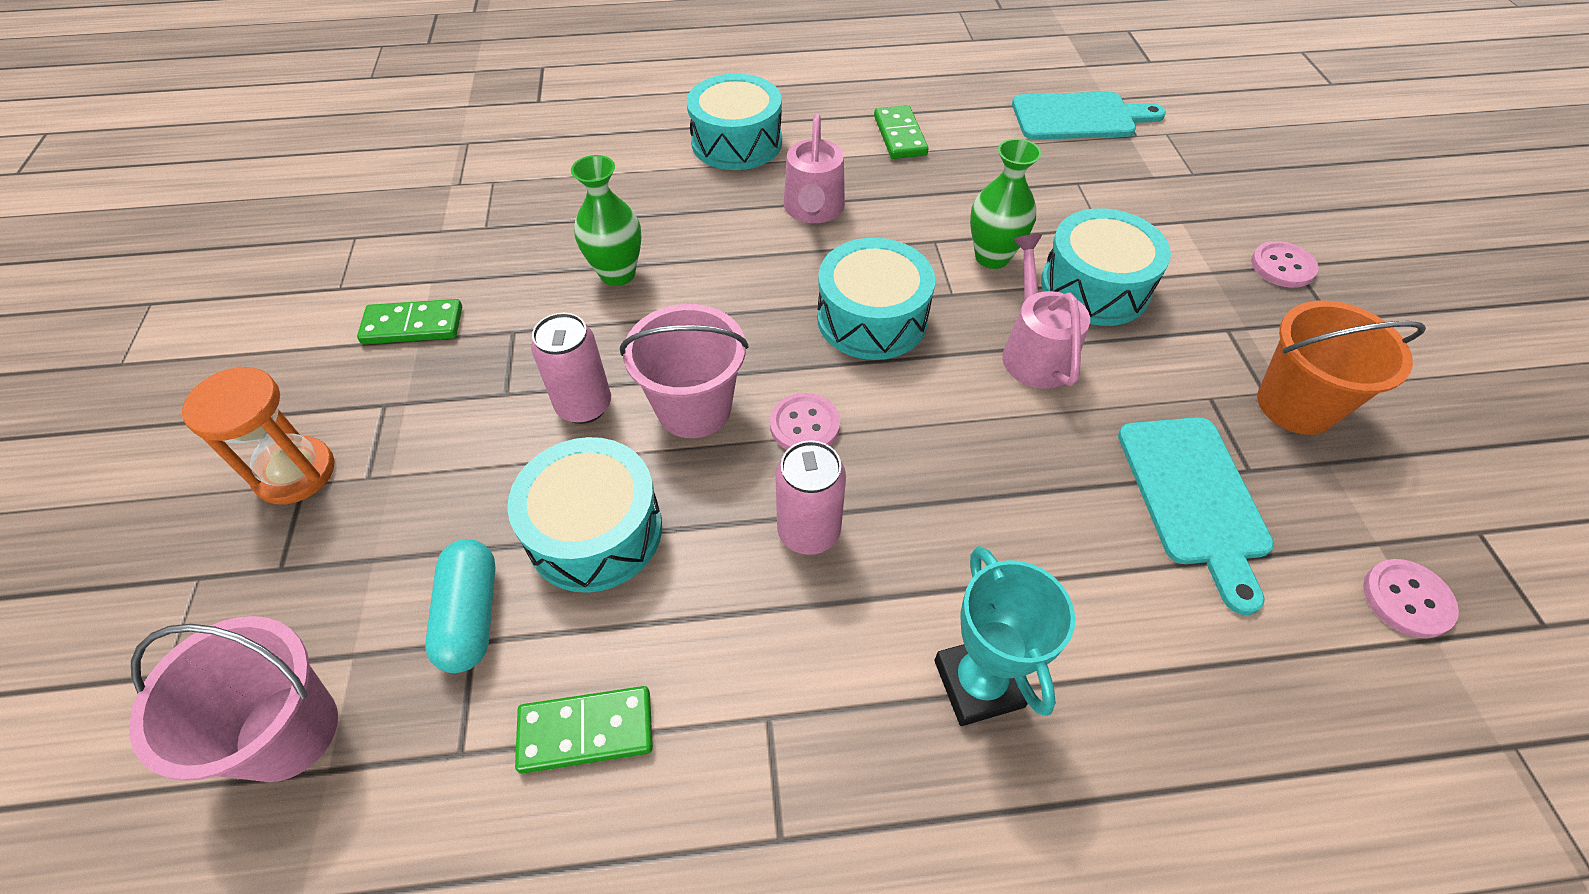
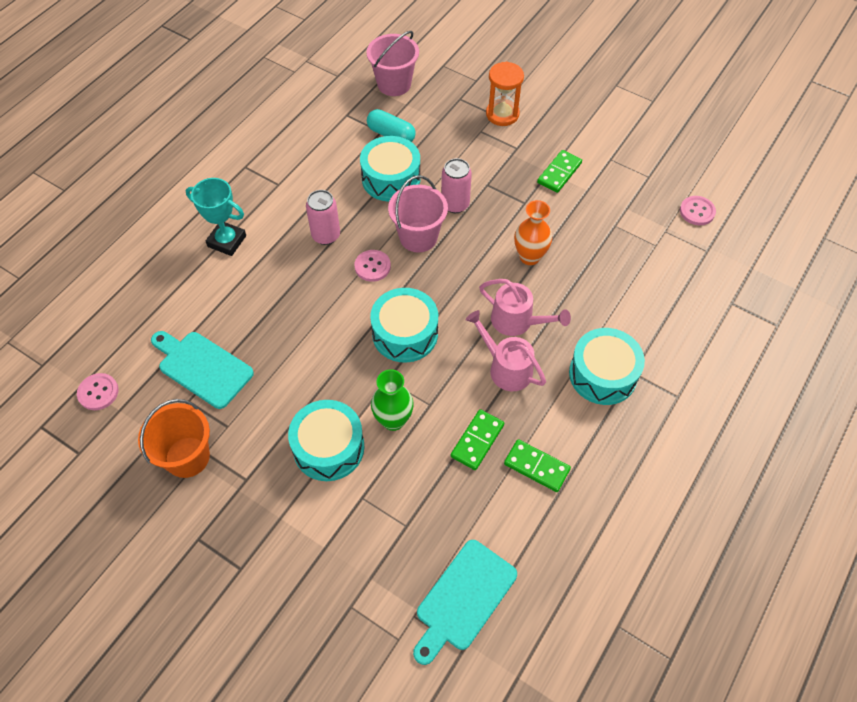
camera: 130 degrees right, 5 degrees up
(586, 731) = (322, 143): green domino -> green domino (477, 441)
(618, 274) = (529, 257): green vase -> orange vase
(1034, 351) = (322, 381): pink watering can -> pink watering can (517, 321)
(1282, 266) = (246, 560): pink button -> pink button (697, 211)

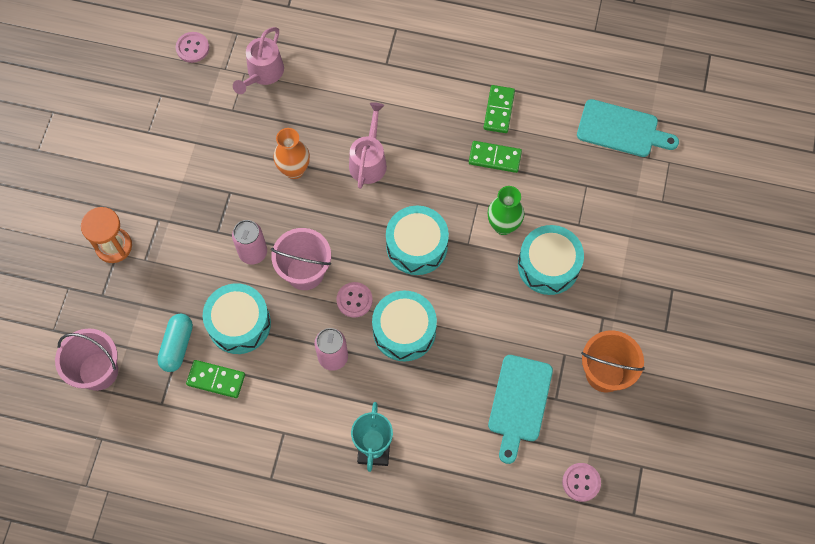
camera: 110 degrees left, 10 degrees up
(505, 368) = (419, 157): pink watering can -> pink watering can (263, 74)
(559, 173) = (181, 172): green domino -> green domino (216, 380)
(603, 374) = (396, 84): turquoise drum -> turquoise drum (404, 331)

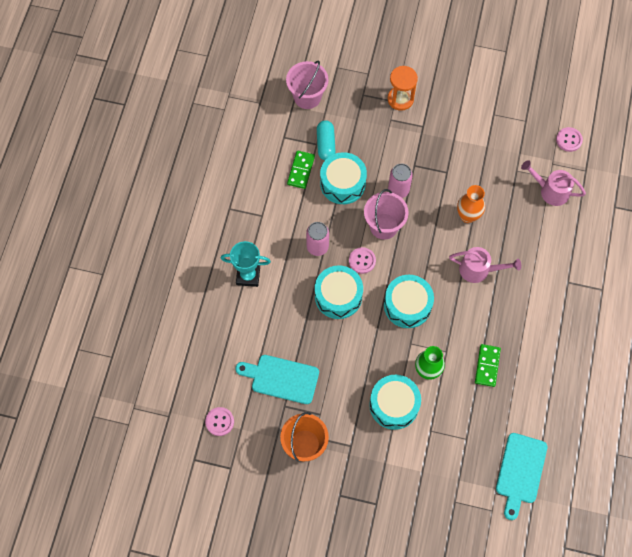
camera: 90 degrees right, 0 degrees up
(177, 346) = (325, 144): turquoise capsule -> turquoise capsule turned 75 degrees clockwise
(498, 110) = (531, 370): green domino -> none

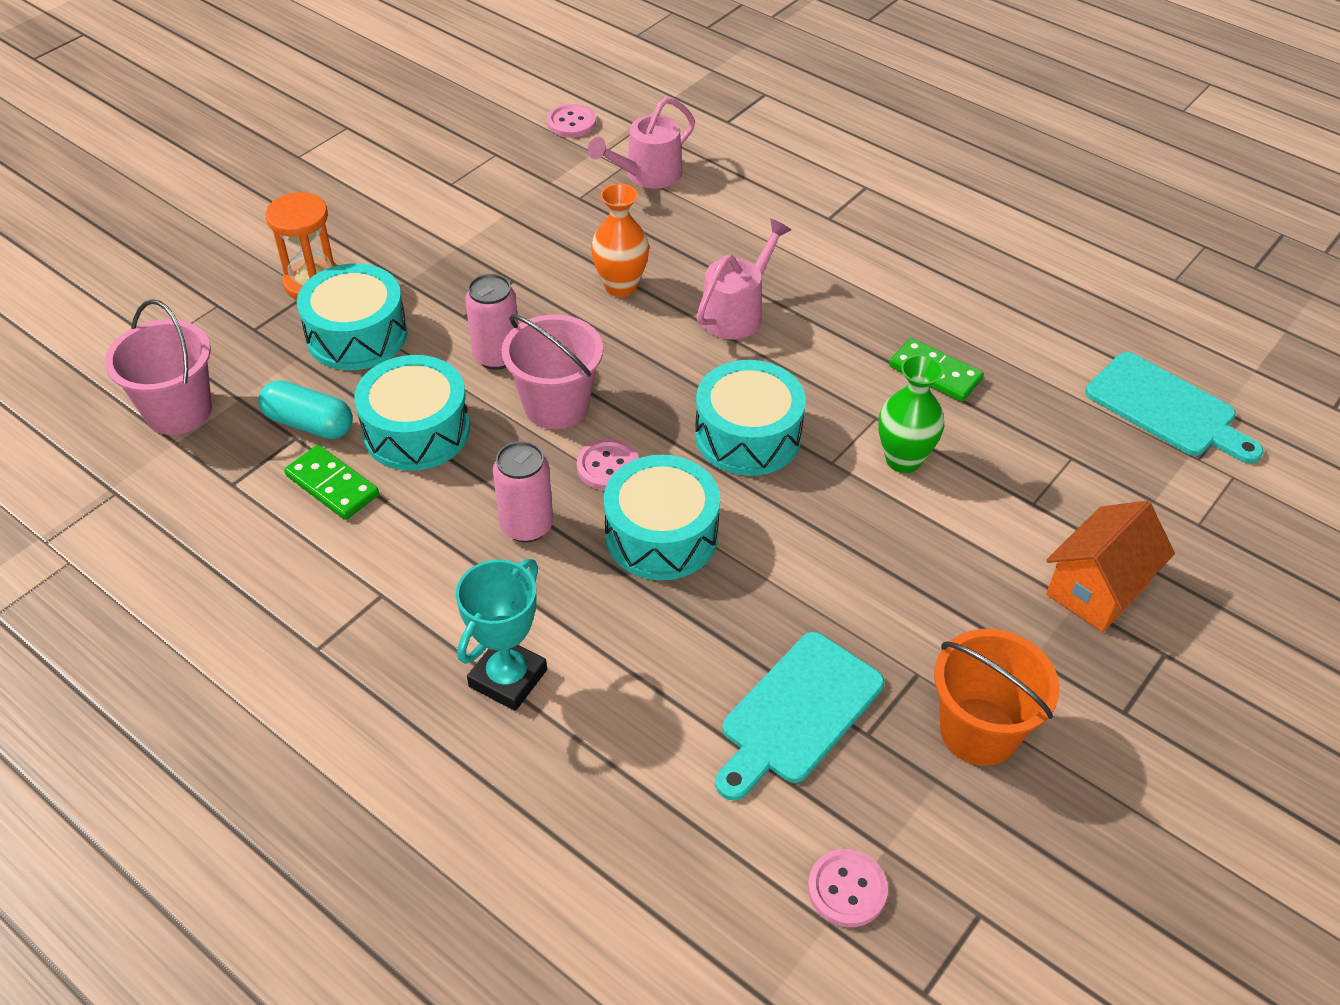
camera: 65 degrees left, 20 degrees down
(394, 405) = (952, 538): turquoise drum -> turquoise drum (357, 335)
(396, 469) = (1097, 589): none -> orange house

